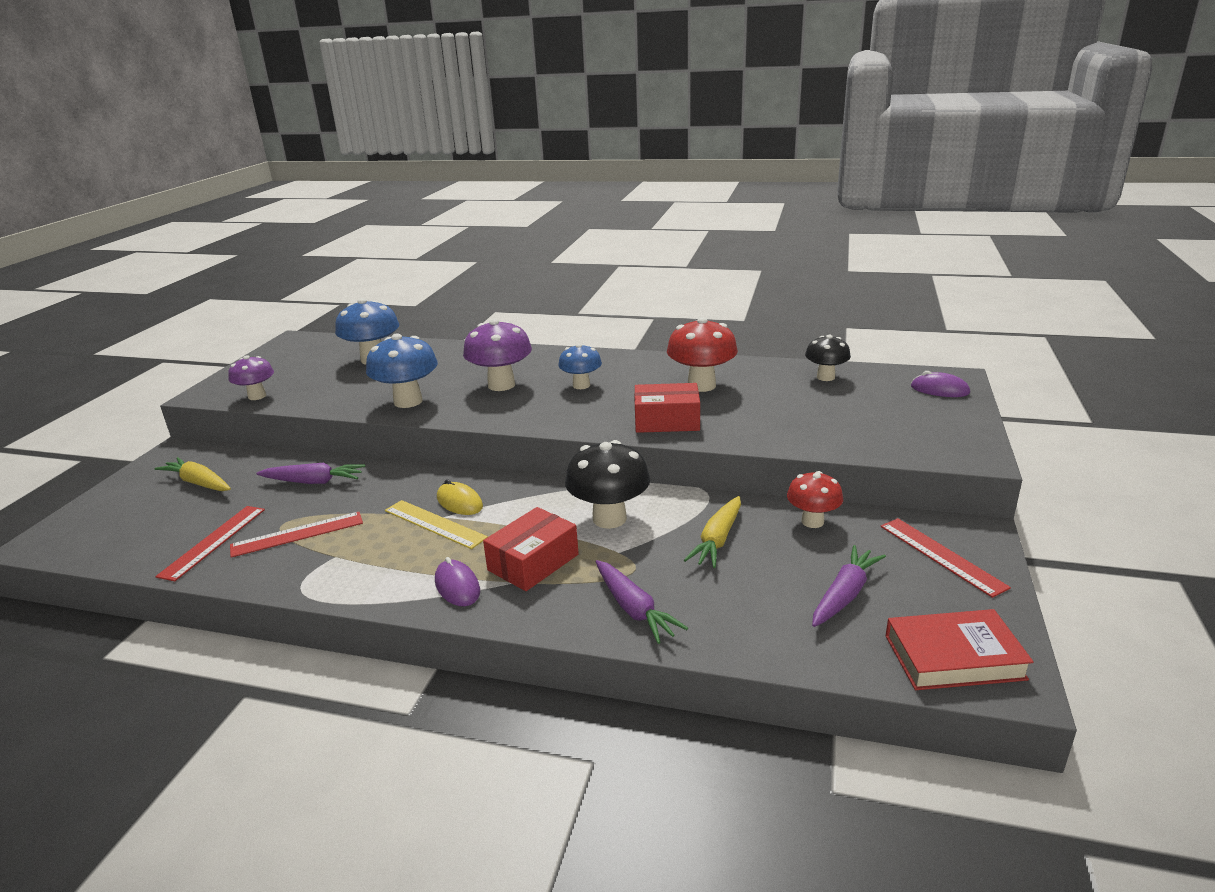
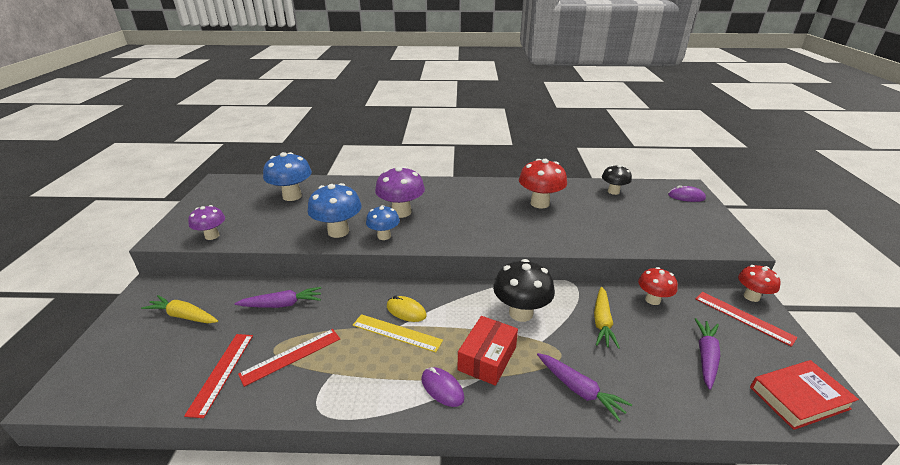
camera: 15 degrees left, 5 degrees up
(581, 385) = (458, 209): blue mushroom -> blue mushroom (384, 236)
(667, 421) = (534, 234): red box -> none
(975, 532) = (751, 296): none -> red mushroom

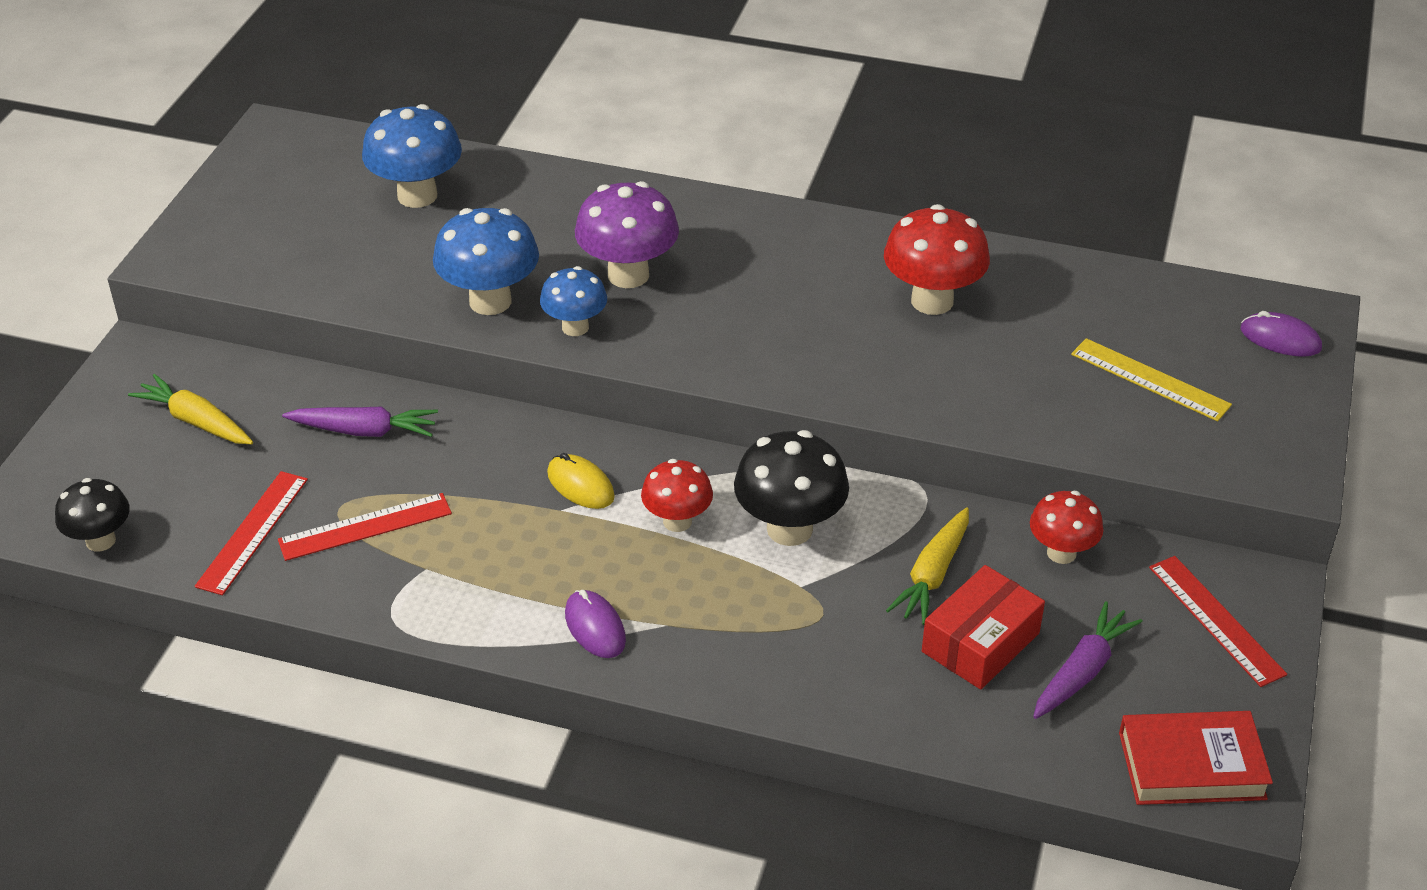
camera: 15 degrees right, 10 degrees up
(212, 236) = (254, 270): purple mushroom -> none
(396, 333) = (551, 522): yellow ruler -> yellow ruler (1150, 380)
(487, 358) = (690, 596): red box -> red box (980, 642)
(579, 390) = (820, 676): purple carrot -> none
(613, 191) = (1119, 297): black mushroom -> black mushroom (100, 541)
(751, 296) = (1270, 585): red mushroom -> red mushroom (677, 521)

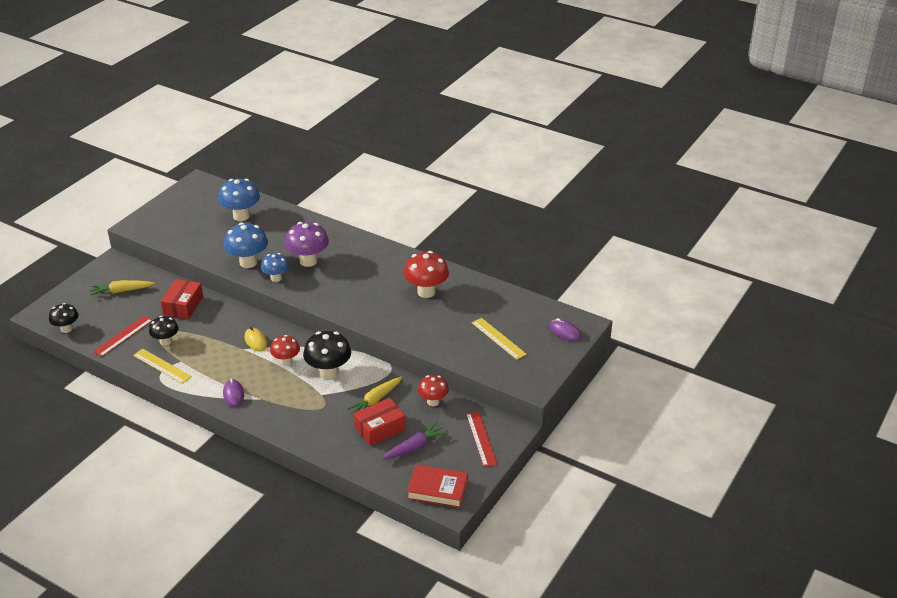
camera: 15 degrees right, 5 degrees down
(196, 421) = (121, 291): yellow carrot -> yellow carrot turned 60 degrees counterclockwise
(364, 431) = (183, 306): purple carrot -> red box
(365, 526) = (166, 341): red ruler -> black mushroom
(385, 590) = (162, 366): none -> yellow ruler

